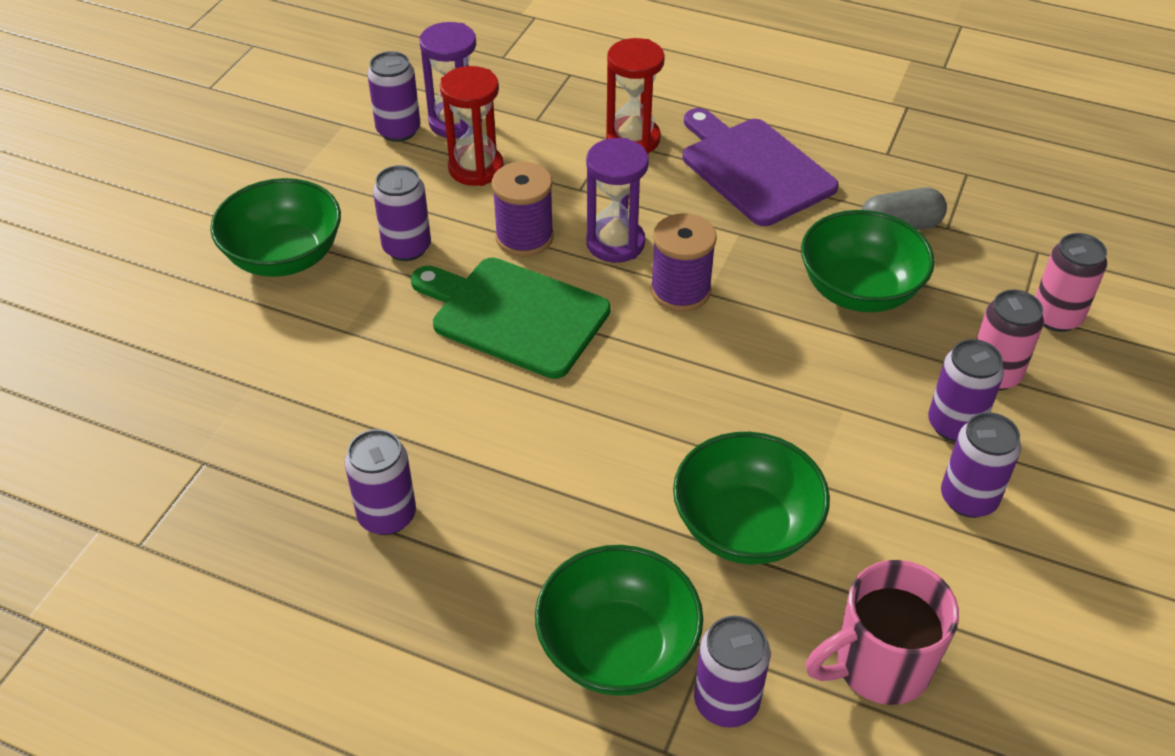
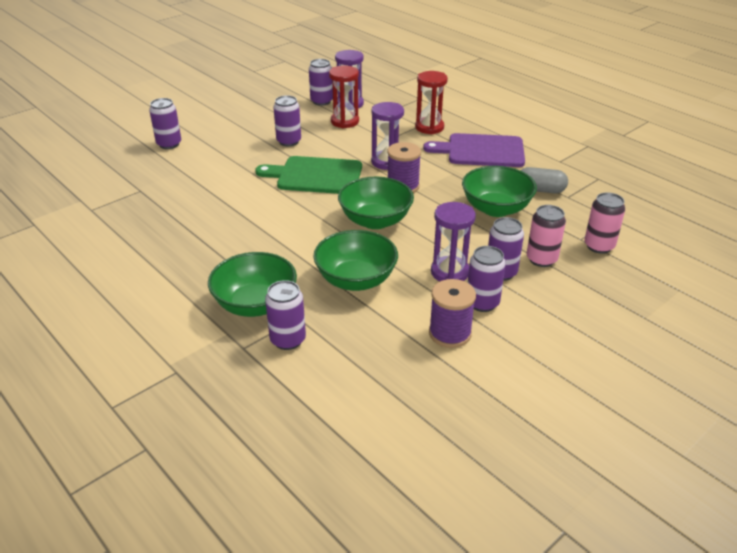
camera: 25 degrees right, 10 degrees down
(284, 256) = (234, 132): green bowl -> green bowl (375, 221)
(387, 516) = (197, 228): purple can -> purple can (169, 144)
(514, 315) = (315, 176): green cutting board -> green cutting board turned 45 degrees counterclockwise
(524, 237) = (345, 150): purple spool -> purple spool (450, 333)
(753, 168) = (481, 151): purple cutting board -> purple cutting board turned 75 degrees counterclockwise
(878, 666) = (375, 351): pink mug -> none
(879, 453) = (449, 272): none -> purple hourglass

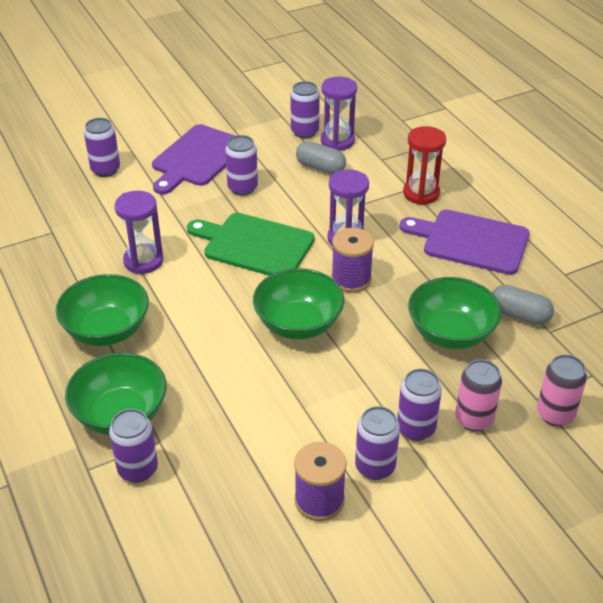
camera: 15 degrees right, 5 degrees up
(243, 127) = (197, 158): none -> purple cutting board
(345, 121) = (320, 168): red hourglass -> grey capsule
(356, 280) = (243, 404): green bowl -> green bowl (107, 330)
(449, 272) = (355, 415): purple hourglass -> purple hourglass (143, 261)

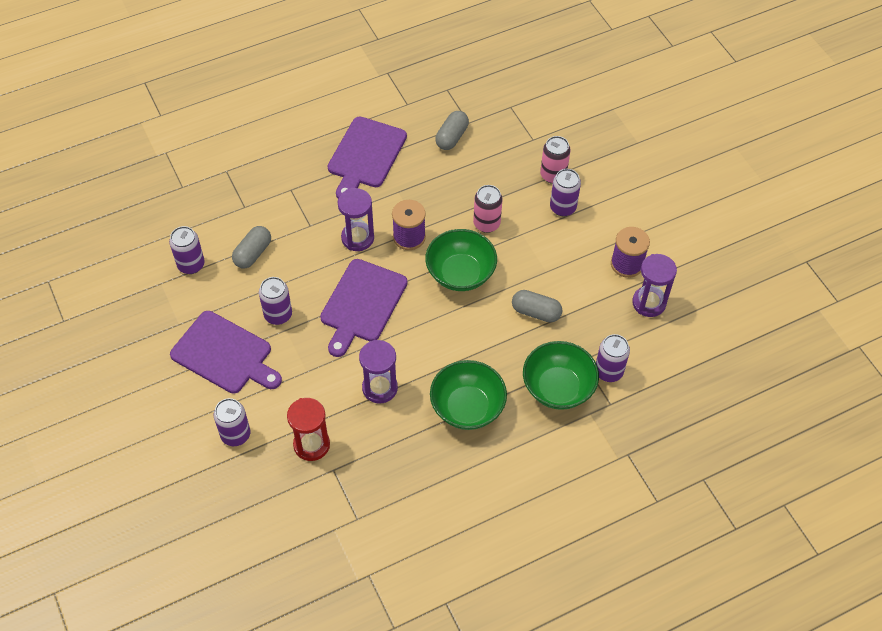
camera: 90 degrees left, 15 degrees up
(238, 395) = (536, 312): none -> grey capsule
(254, 245) = (362, 304): green cutting board -> purple cutting board
(337, 141) = (211, 239): purple hourglass -> purple hourglass (649, 303)
(375, 467) = (597, 232): purple can -> none
(421, 193) = (299, 182): red hourglass -> red hourglass (311, 445)
(451, 333) = (470, 179): green bowl -> none
(555, 414) = (546, 132): pink can -> pink can (486, 224)

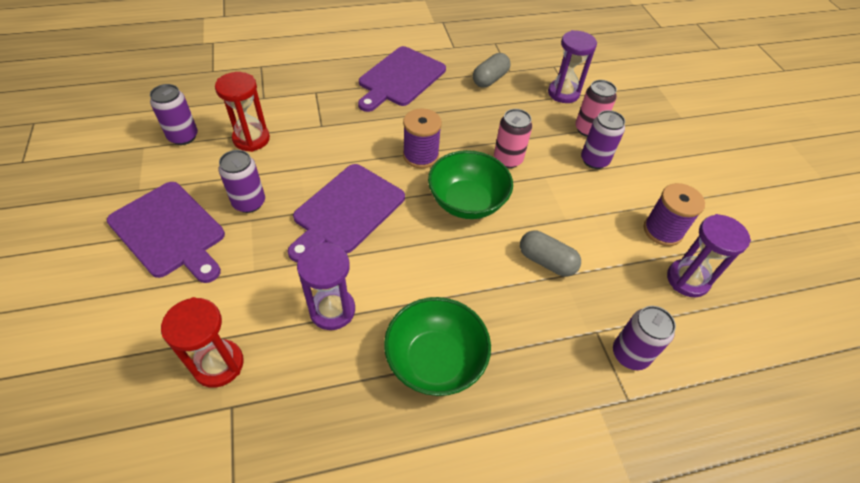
camera: 10 degrees right, 5 degrees down
(235, 435) = (132, 329): purple can -> none
(253, 253) = (251, 139): grey capsule -> red hourglass
(357, 238) = (366, 146): purple hourglass -> purple hourglass (563, 93)
(558, 388) = (559, 361): green bowl -> none

